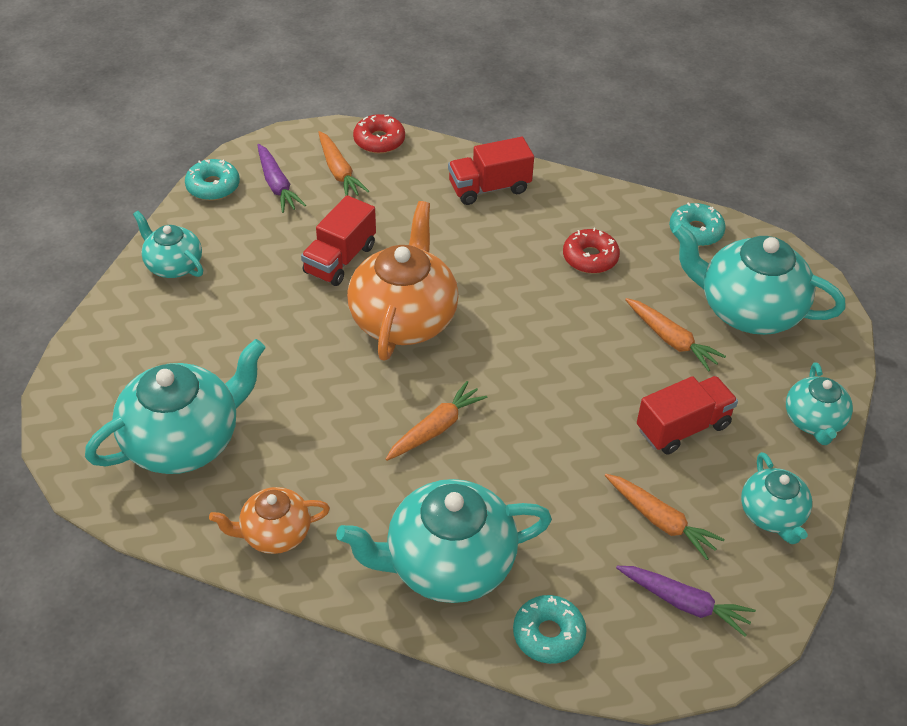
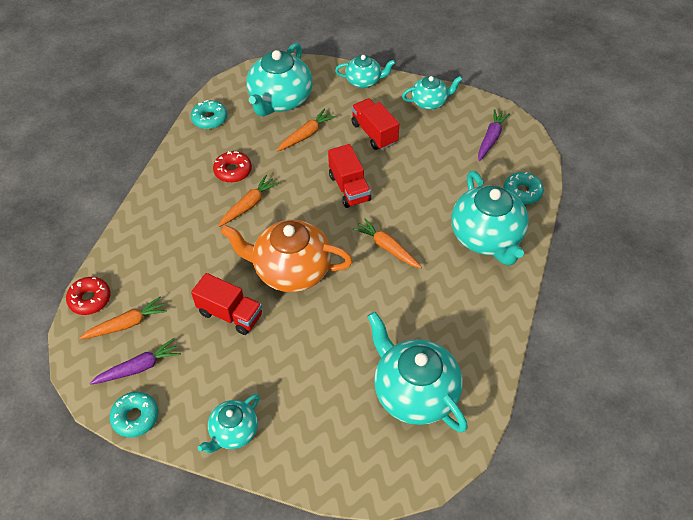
camera: 90 degrees left, 5 degrees up
(274, 533) = (482, 327): orange teapot -> none
(489, 188) = (156, 226): red truck -> red truck (349, 188)
(660, 520) = (441, 145): orange carrot -> orange carrot (248, 205)

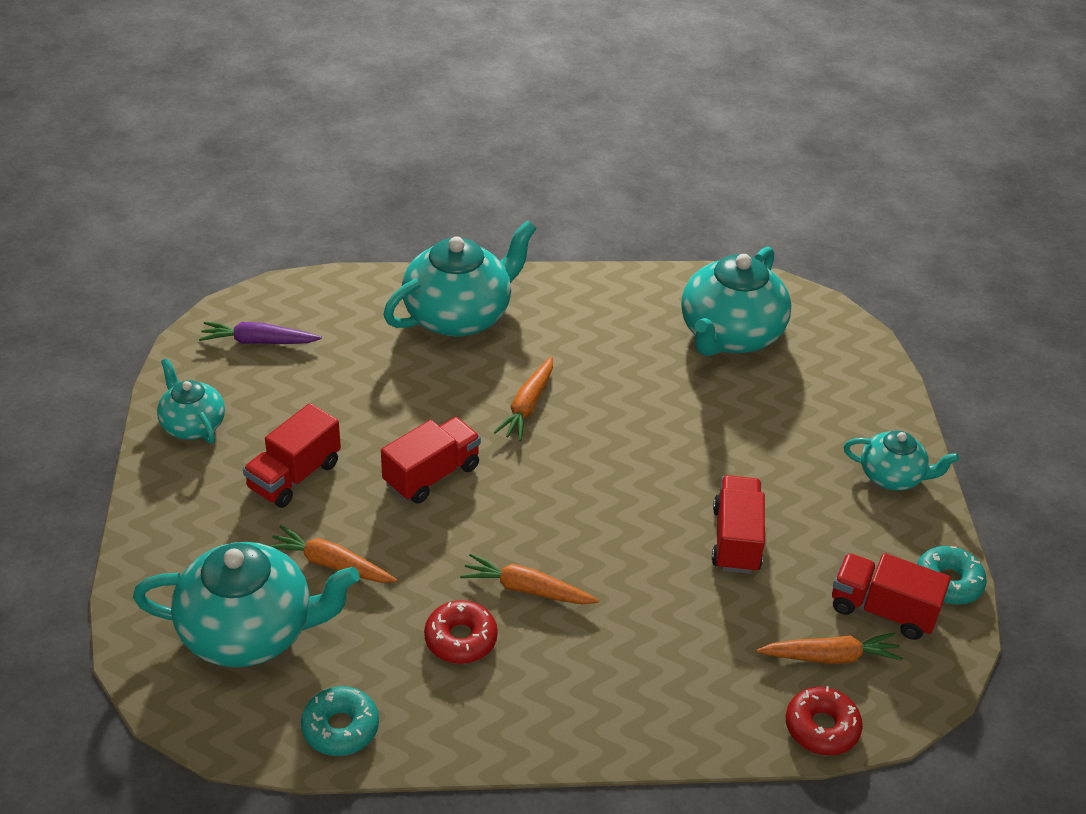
camera: 115 degrees left, 10 degrees down
(126, 324) = (830, 657): orange carrot -> orange carrot turned 135 degrees clockwise
(139, 367) = (882, 610): purple carrot -> red truck
(291, 270) = (624, 497): orange teapot -> none
(364, 81) = (158, 523): turquoise teapot -> none
(522, 192) = (360, 295): turquoise donut -> none

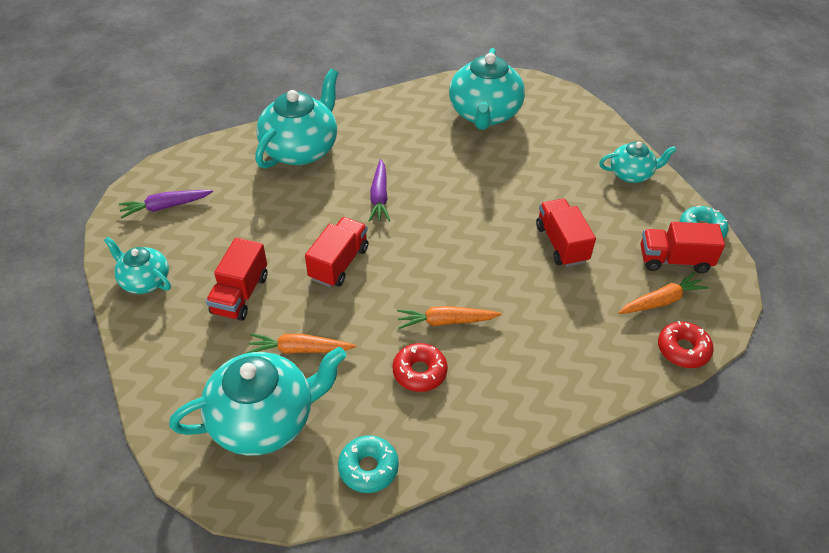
camera: 20 degrees left, 5 degrees up
(527, 406) = (379, 197): orange carrot -> purple carrot

